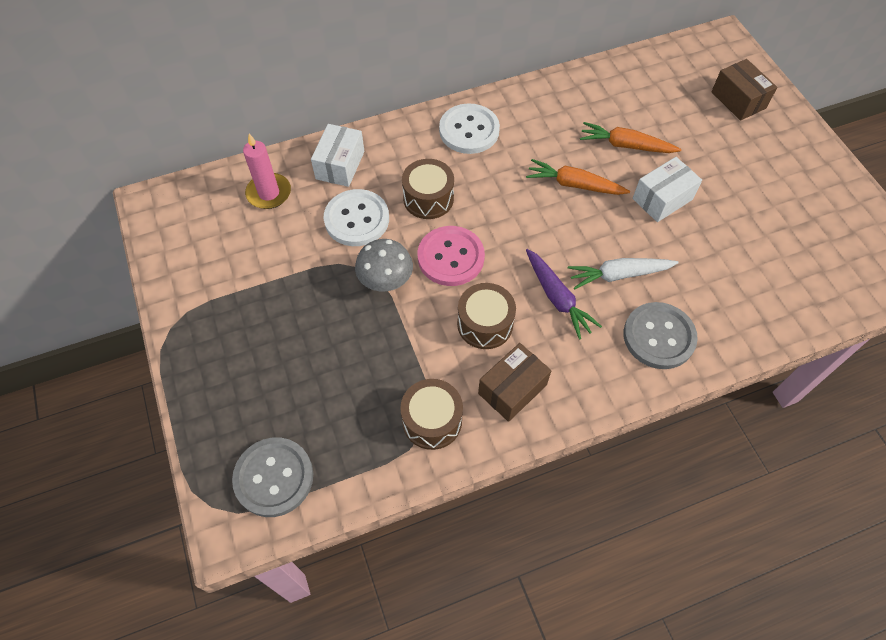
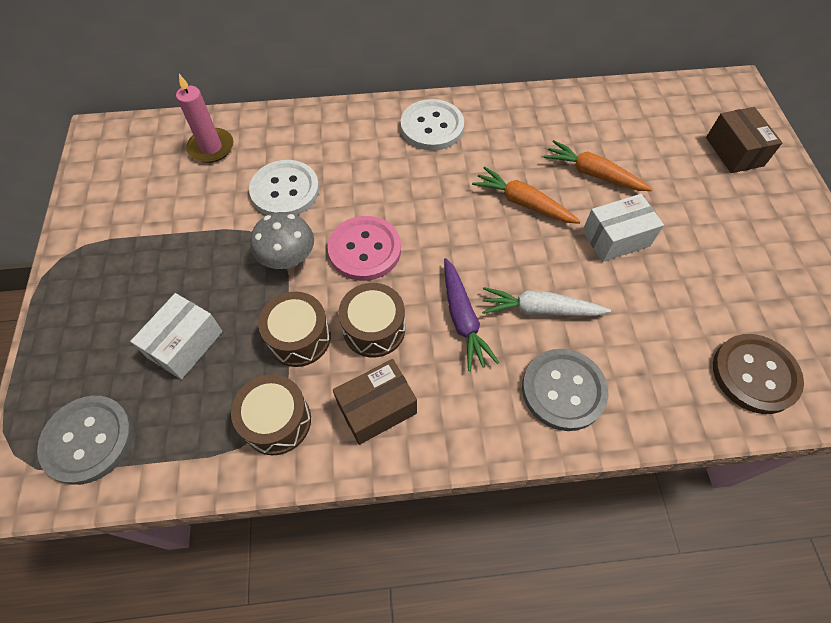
camera: 15 degrees right, 0 degrees up
(340, 165) = (290, 135): white box -> white box (185, 344)
(428, 198) = (365, 185): brown drum -> brown drum (299, 337)
(803, 287) = (754, 374): none -> brown button

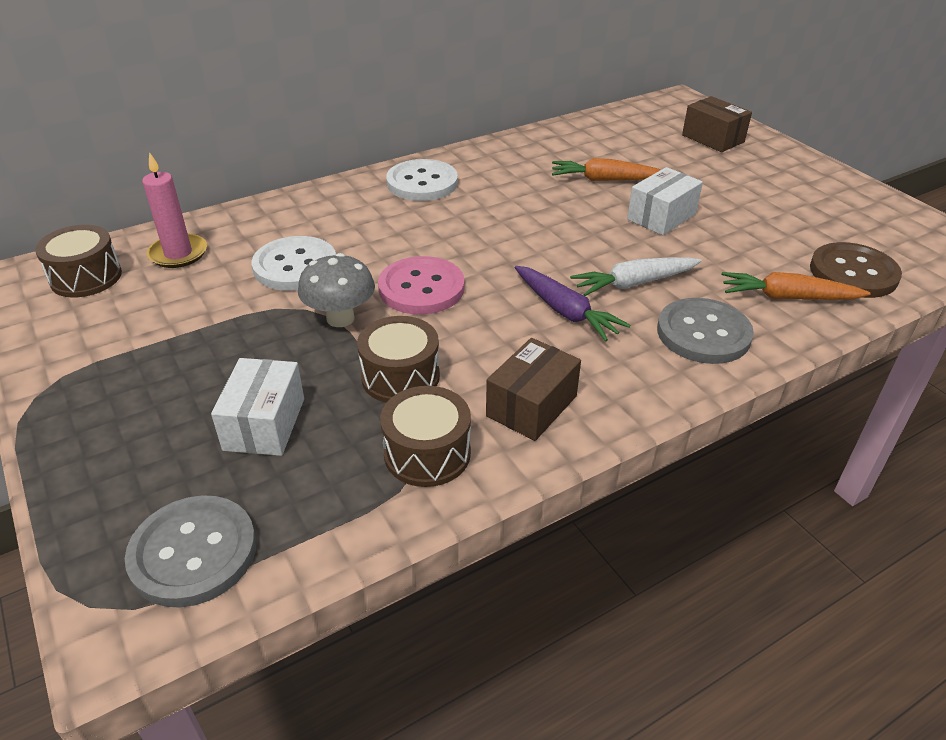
camera: 25 degrees left, 20 degrees down
(374, 329) = (479, 345): brown drum -> brown drum (86, 277)
(523, 203) = (556, 214): orange carrot -> orange carrot (787, 297)

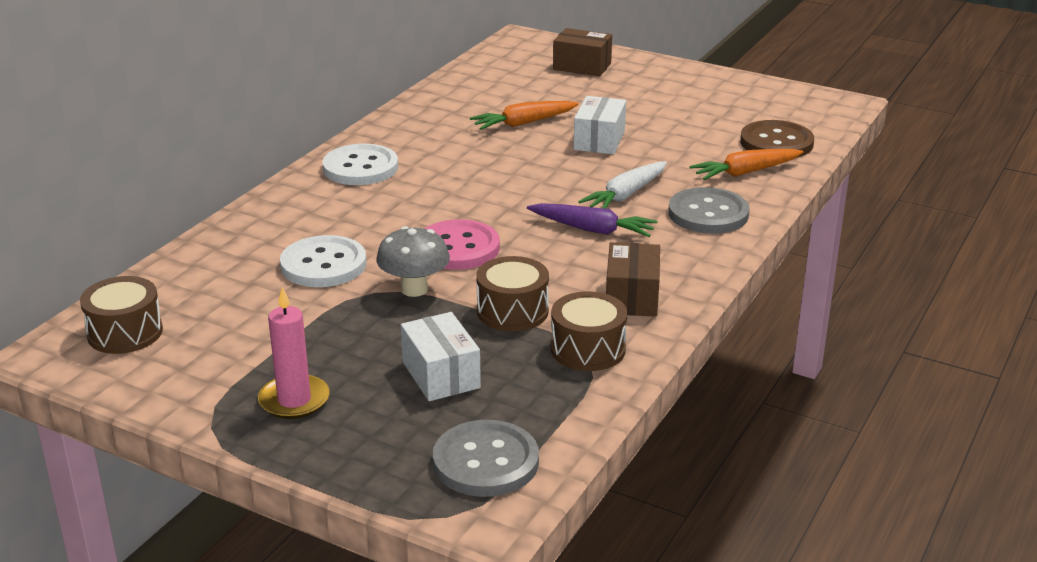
camera: 30 degrees left, 10 degrees down
(178, 254) = (194, 288): pink candle -> pink candle (294, 400)

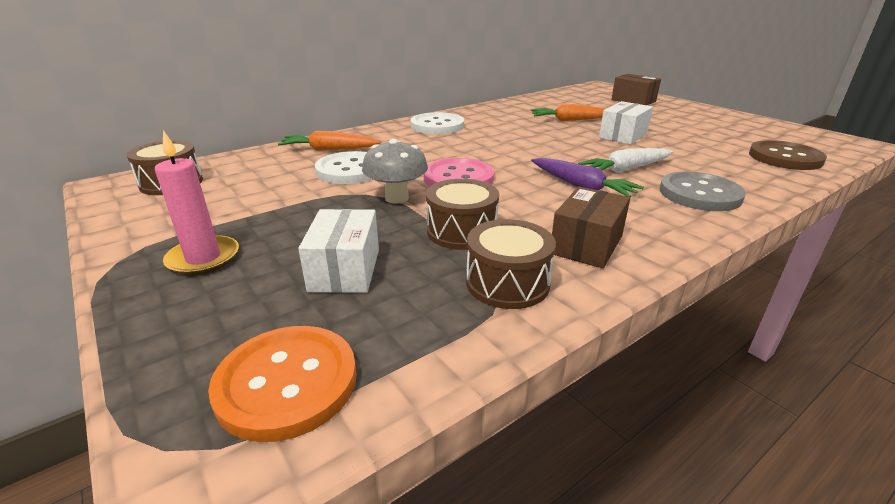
camera: 25 degrees right, 0 degrees up
(486, 462) = (287, 383): grey button -> orange button
(745, 172) = (748, 172): orange carrot -> orange carrot (329, 150)

